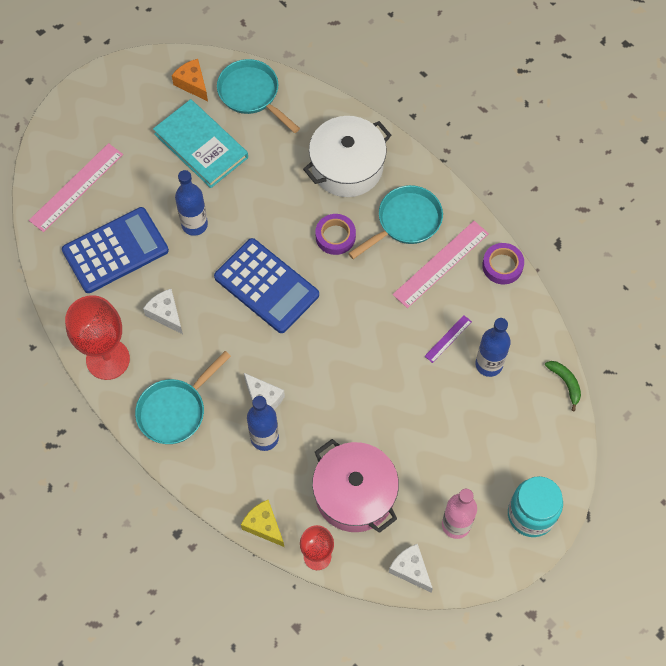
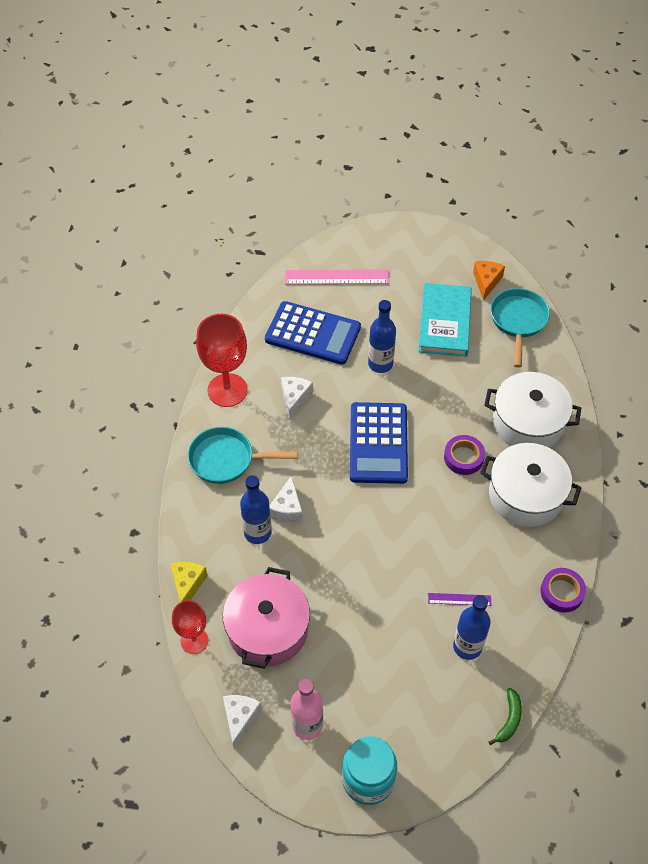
camera: 50 degrees right, 10 degrees down
(405, 222) = (525, 495): turquoise pan -> white pot
(441, 264) = (516, 546): pink ruler -> none

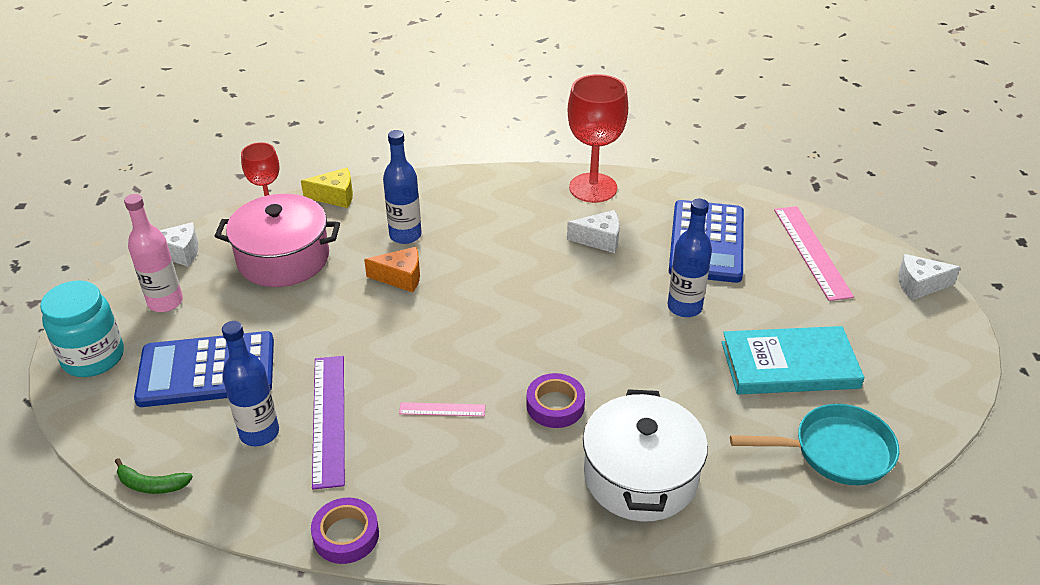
camera: 80 degrees right, 15 degrees down
(226, 459) = (497, 200): turquoise pan -> none
(287, 508) = (441, 253): white cheese -> white cheese (919, 285)
(378, 443) = (554, 318): blue calculator -> blue calculator (207, 370)
(459, 525) = (442, 409): none -> pink ruler
(459, 599) = (328, 419): purple ruler -> purple ruler, size x1.99
(486, 282) = (895, 406): orange cheese -> orange cheese (400, 277)
(525, 495) = (507, 481): white pot -> none

